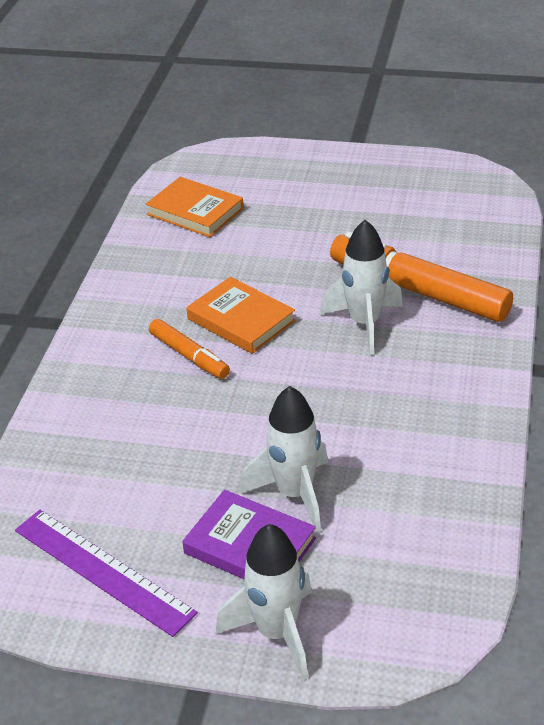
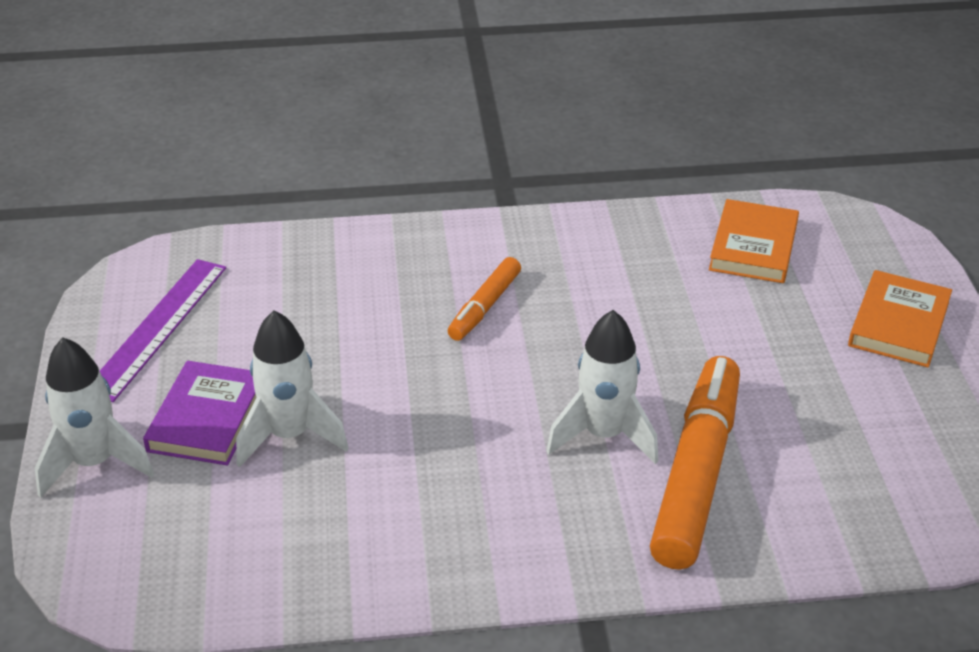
camera: 70 degrees right, 0 degrees up
(241, 320) = (564, 331): orange book -> orange book (898, 324)

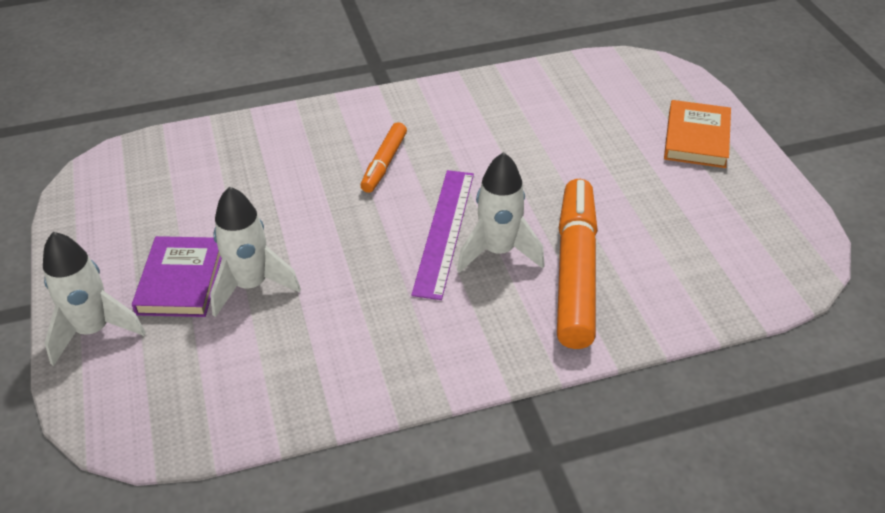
camera: 10 degrees left, 5 degrees up
(157, 327) = (124, 212): purple ruler -> purple ruler (444, 231)
(753, 247) = (577, 93): orange book -> none

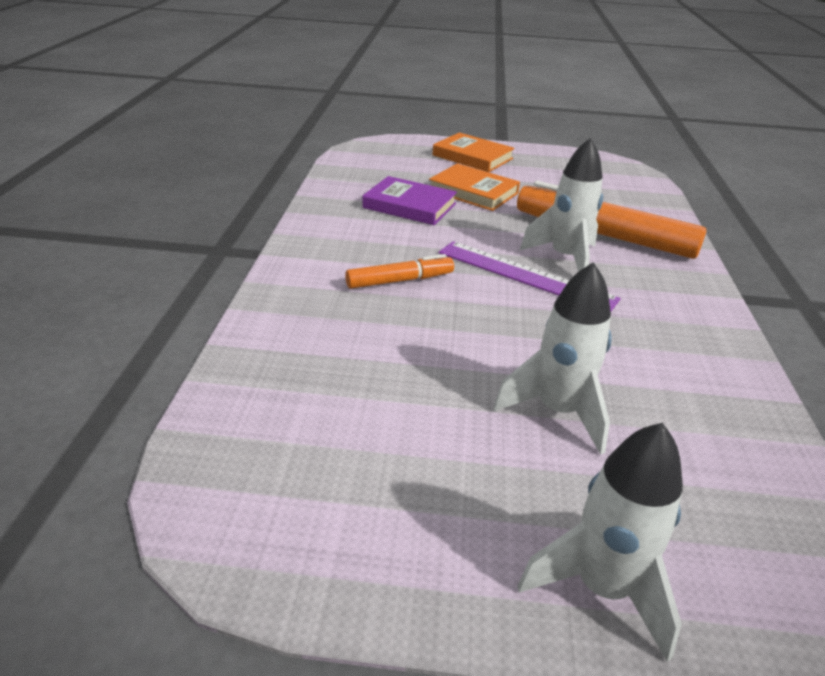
camera: 70 degrees left, 10 degrees down
(181, 281) = (526, 471): purple book -> purple book (409, 206)
(384, 163) = (400, 281): orange marker -> orange marker turned 60 degrees counterclockwise
(600, 161) = (473, 192): none -> orange book

